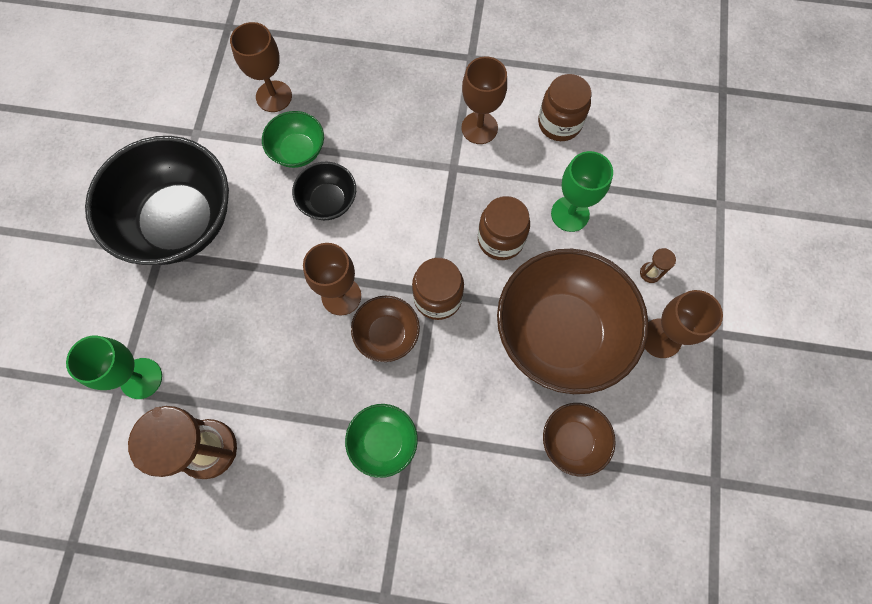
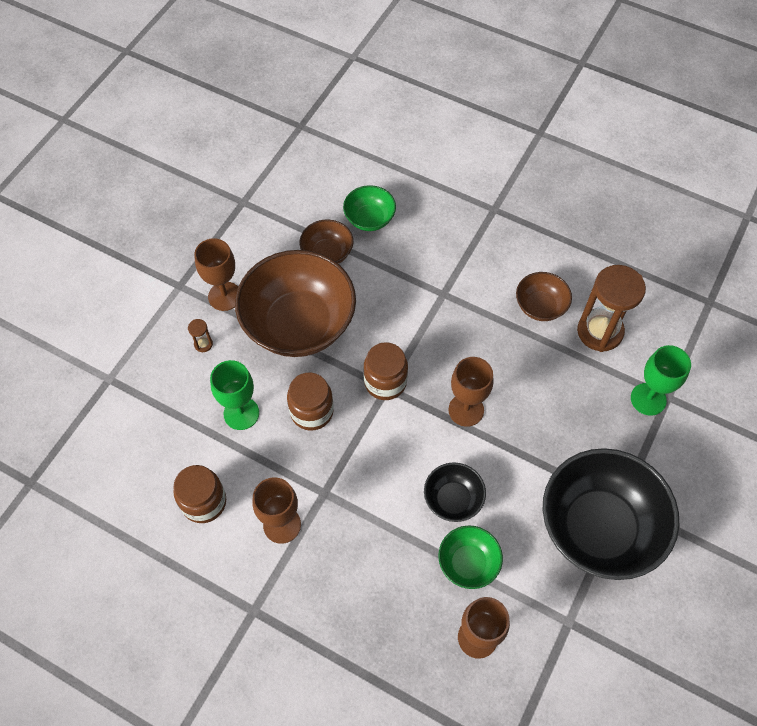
camera: 160 degrees left, 10 degrees down
(383, 442) = (465, 295): green bowl -> green bowl (369, 219)
(387, 334) = (437, 367): brown bowl -> brown bowl (540, 306)

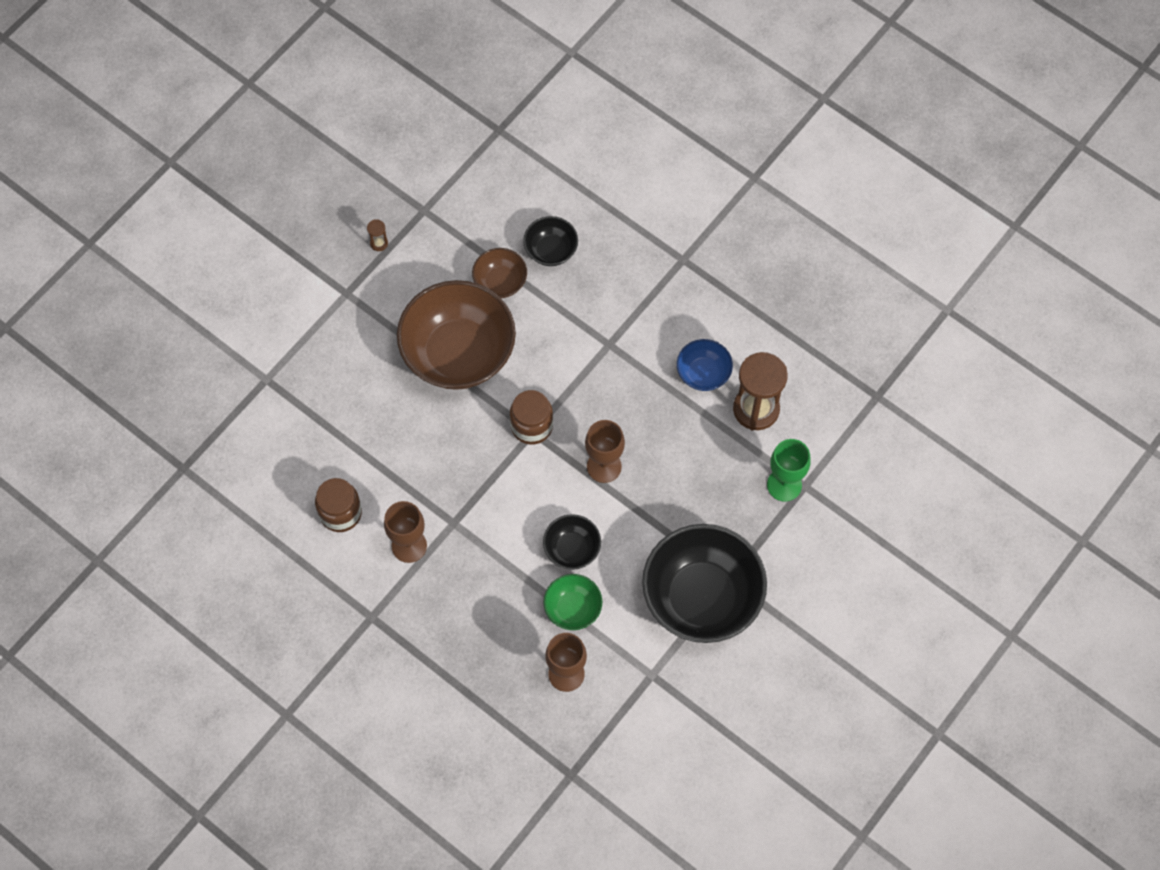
camera: 10 degrees right, 5 degrees up
(203, 344) = (361, 359): brown hourglass -> brown hourglass (379, 243)
(224, 296) = (389, 312): brown goblet -> none
(241, 413) = (388, 434): green goblet -> none
(312, 412) = (455, 444): brown jar -> none
(369, 219) = (551, 250): green bowl -> black bowl
(540, 306) = (703, 373): brown bowl -> blue bowl

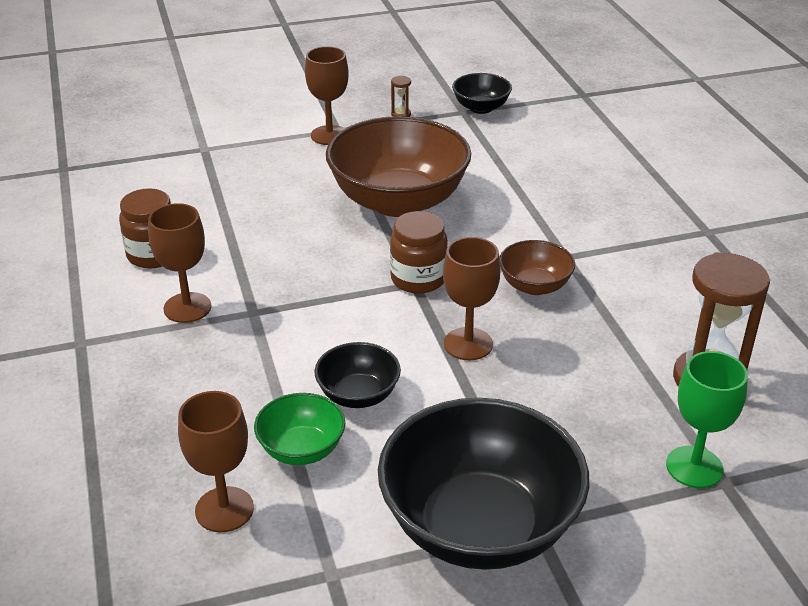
camera: 35 degrees right, 30 degrees down
(346, 304) = (329, 135): none -> brown goblet
(500, 282) = (490, 175): brown bowl -> brown bowl (534, 286)
(551, 250) = (564, 175): black bowl -> black bowl (481, 108)
(703, 373) = (661, 322): blue bowl -> none

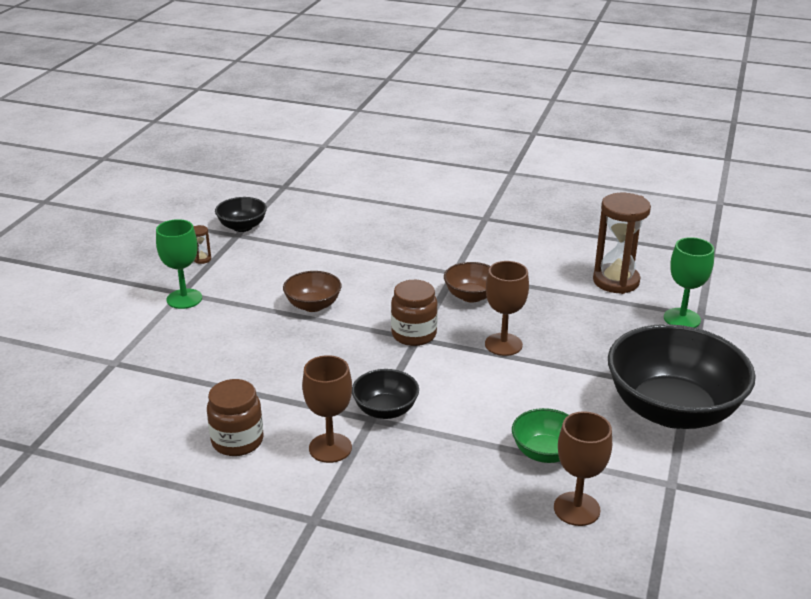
camera: 55 degrees left, 5 degrees down
(329, 135) = (184, 299): brown goblet -> green goblet
(358, 395) = (512, 408): black bowl -> black bowl (385, 410)
(398, 201) = (313, 305): brown bowl -> brown bowl, size x0.48

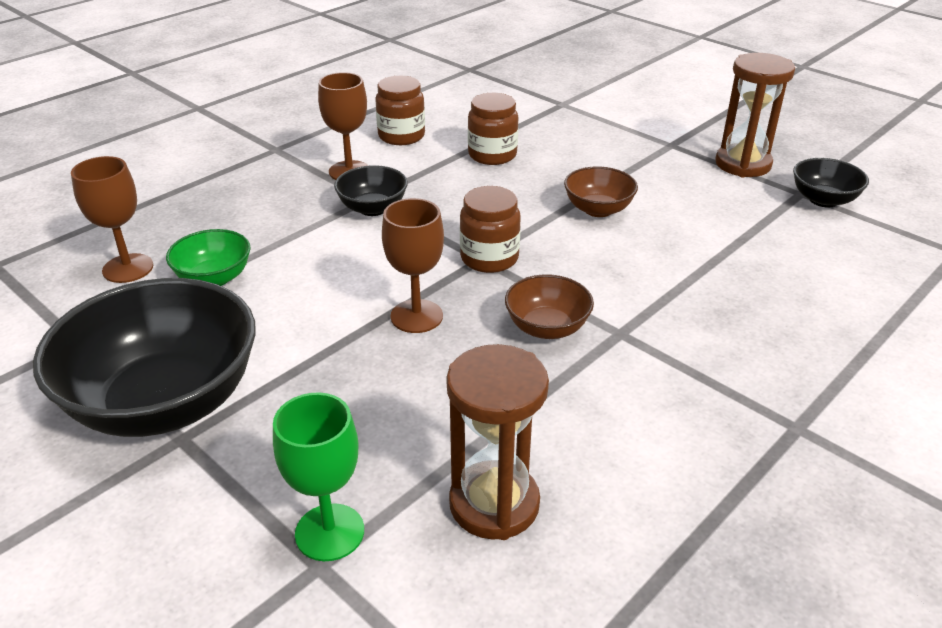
camera: 115 degrees right, 5 degrees up
(184, 299) = (656, 144): green goblet -> none
(202, 259) = (743, 164): brown hourglass -> brown hourglass, size x2.49
(249, 375) = (492, 155): none -> brown jar

